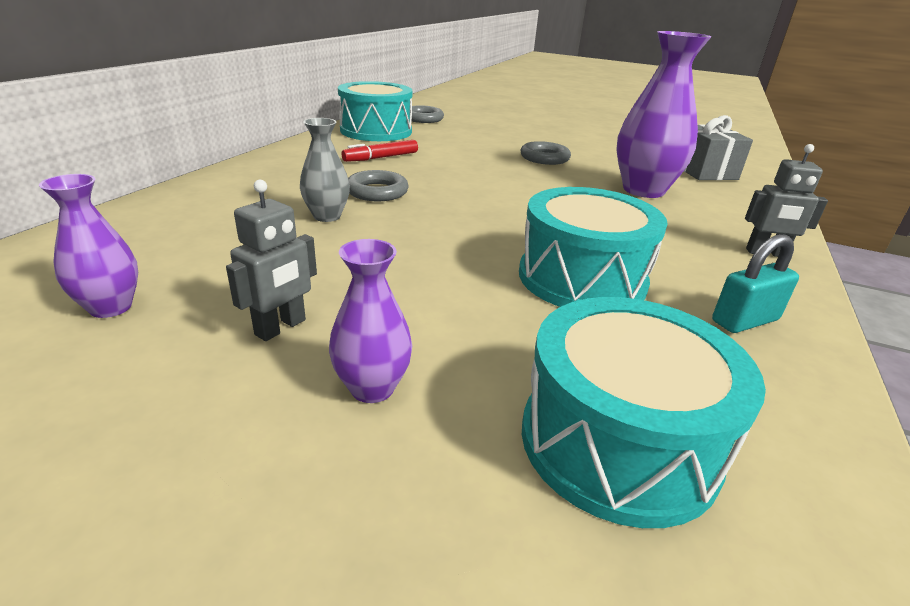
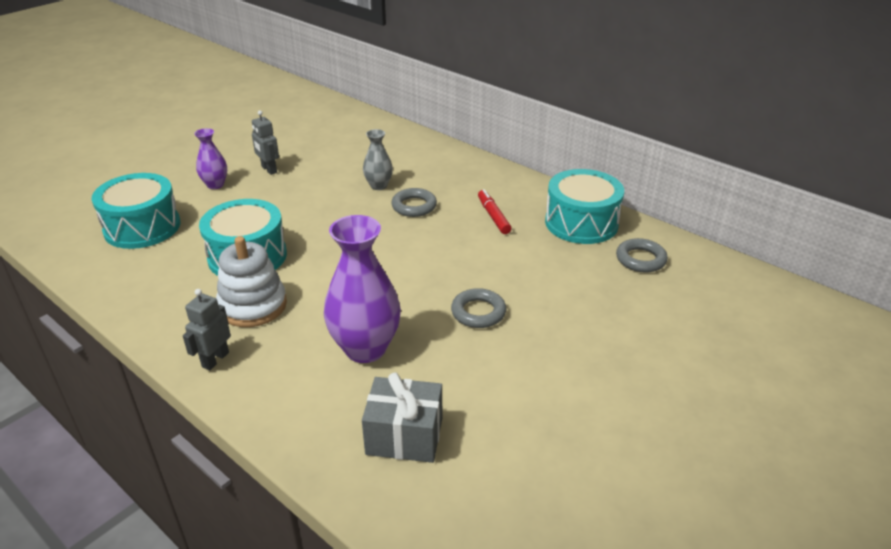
camera: 110 degrees right, 5 degrees up
(110, 307) = (310, 138): purple vase -> none
(665, 251) = (253, 306): none -> white stacking toy
(744, 321) = (165, 299): turquoise padlock -> none

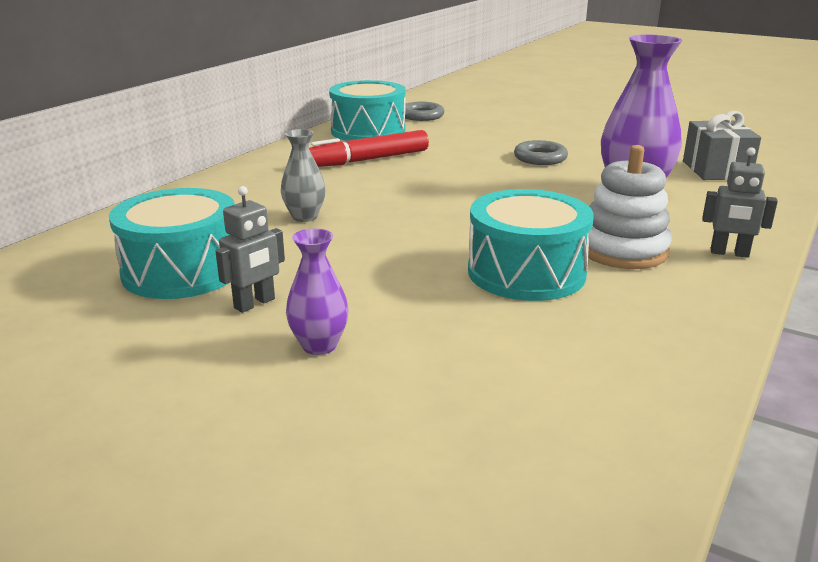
camera: 100 degrees left, 10 degrees down
(142, 227) = (501, 386): turquoise drum -> turquoise drum (182, 271)
(414, 206) = (356, 194): grey ring -> none
(493, 216) = (367, 160): red marker -> red marker, size x1.61

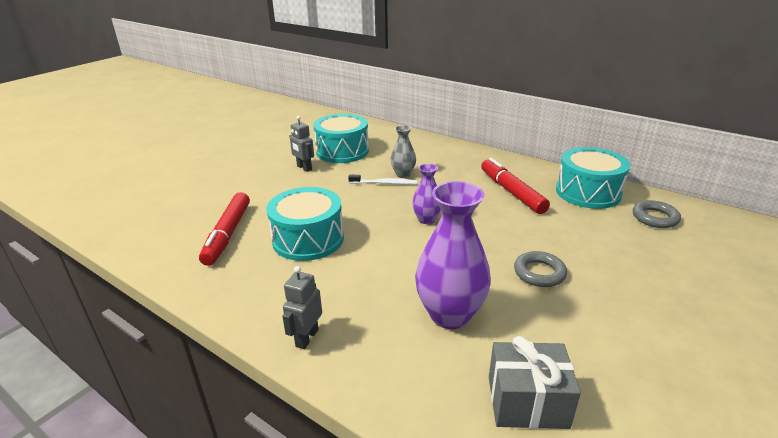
camera: 95 degrees right, 5 degrees up
(319, 345) = (261, 182): purple vase -> purple vase (426, 219)
(336, 229) = (384, 183): none -> white toothbrush
(540, 347) = (227, 234): none -> red marker
(623, 250) = (327, 283): white stacking toy -> none

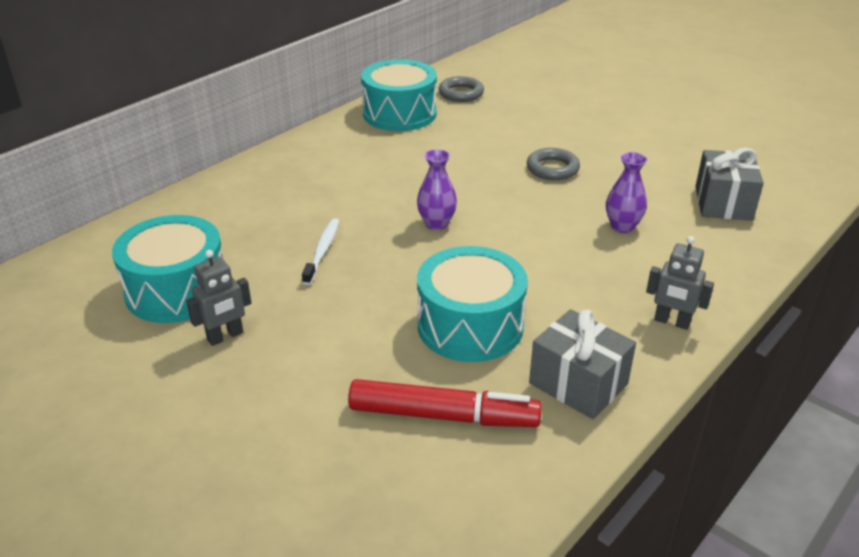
camera: 85 degrees left, 5 degrees up
(242, 285) = (578, 383): none -> grey gift
(403, 174) = (300, 232): grey vase -> none
(450, 315) = (622, 227): purple vase -> purple vase, size x0.54
(511, 192) = (383, 157): red marker -> none

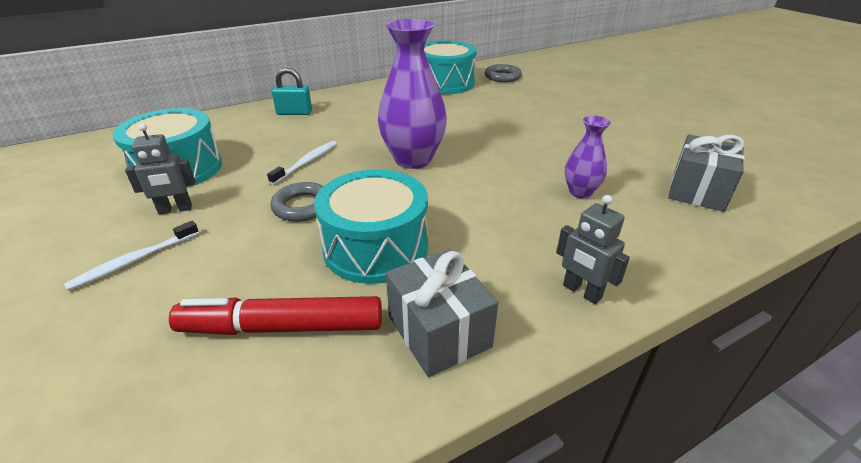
camera: 20 degrees right, 0 degrees up
(238, 397) = (134, 261): none -> white toothbrush
(248, 189) = (294, 113): none -> turquoise padlock
(436, 224) = (413, 159): purple vase -> purple vase, size x1.86
(443, 416) = (282, 327): red marker -> red marker turned 150 degrees clockwise
(552, 169) = (543, 136): grey ring -> grey ring (302, 206)

